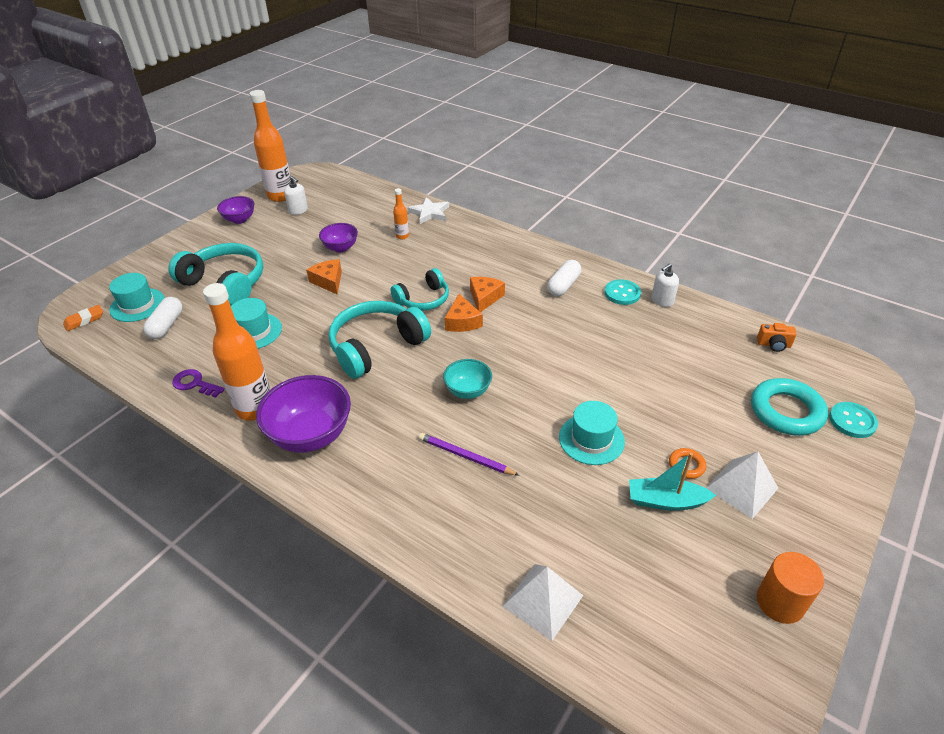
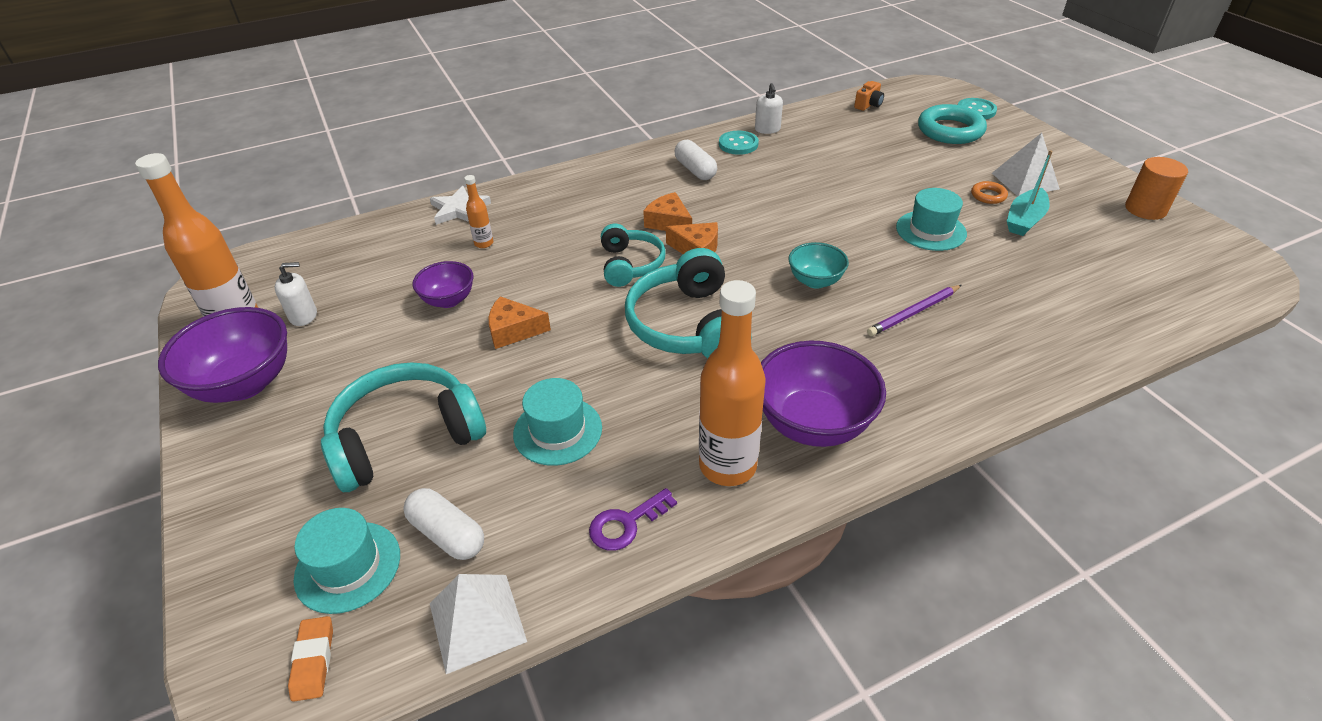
camera: 60 degrees left, 0 degrees up
(239, 219) = (245, 384): purple bowl -> purple bowl, size x1.76
(543, 600) = (1117, 323): white pyramid -> white pyramid (477, 622)

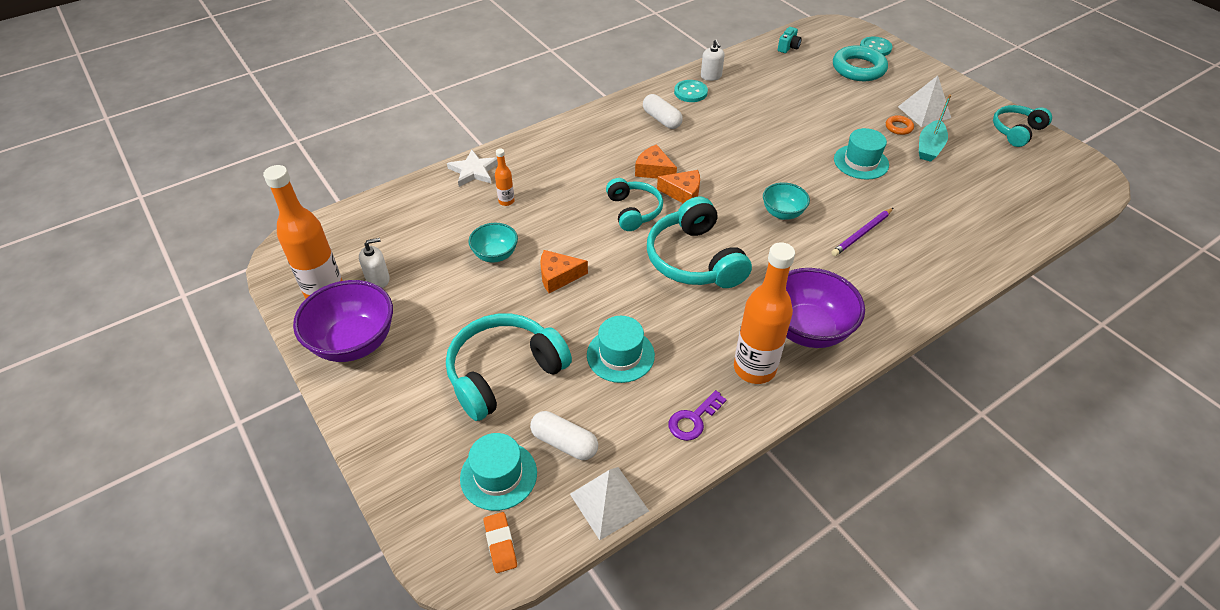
camera: 10 degrees left, 5 degrees up
(448, 300) = (495, 255): purple bowl -> turquoise bowl
(868, 105) = (788, 47): orange camera -> turquoise camera
(1145, 209) = (1016, 131): orange cylinder -> turquoise headphones

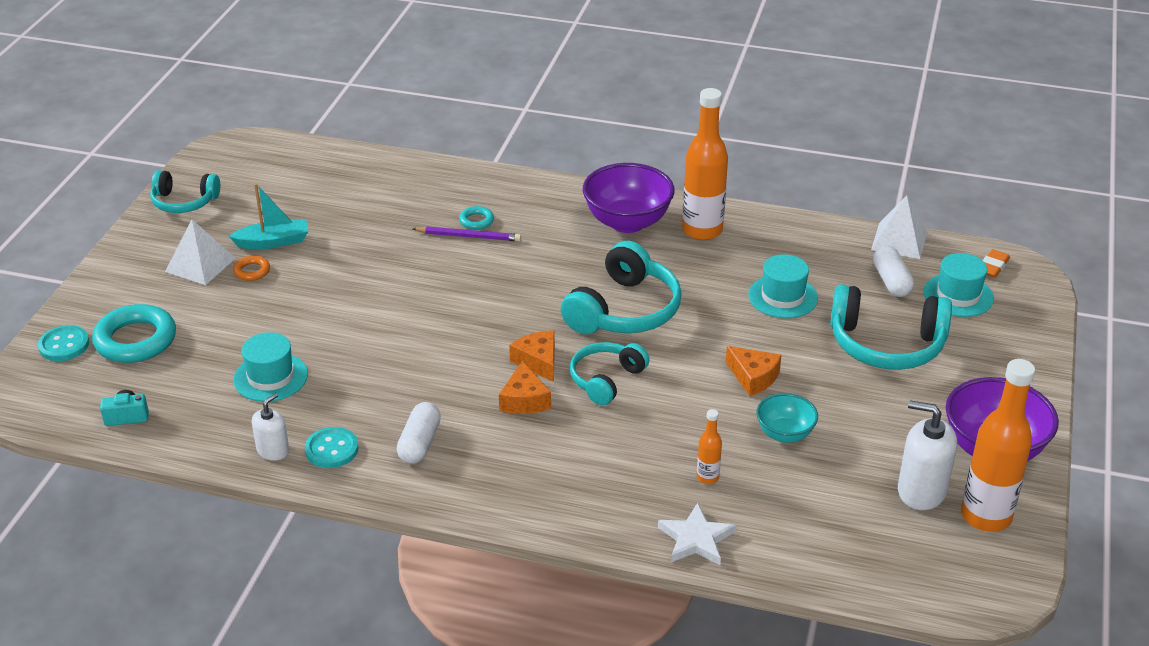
camera: 130 degrees left, 10 degrees down
(378, 279) = (921, 491): white soap dispenser -> white soap dispenser, size x1.65
(693, 420) = (787, 237): purple key -> none
(782, 213) = (493, 289): turquoise bowl -> none
(861, 162) = (348, 273): turquoise hat -> turquoise hat (270, 377)
(881, 247) = (476, 221): none -> turquoise ring

